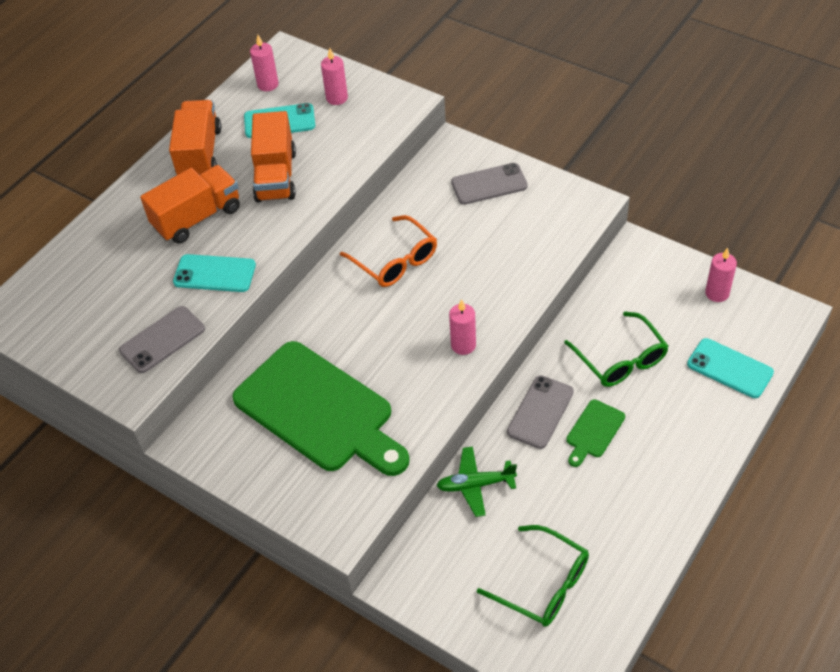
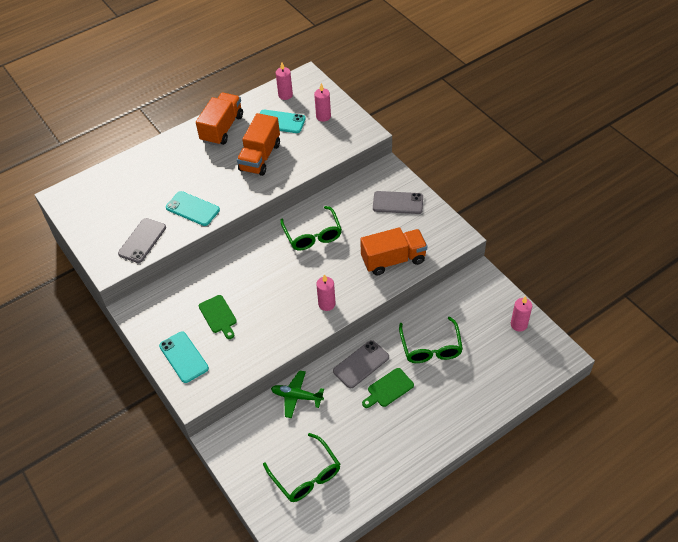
camera: 20 degrees right, 0 degrees up
(162, 340) = (142, 240): grey phone -> grey phone turned 45 degrees counterclockwise
(197, 218) = (200, 170): orange truck -> orange truck (393, 260)
(319, 410) = (218, 316): green cutting board -> green cutting board, size x0.42
(395, 261) = (312, 235): orange glasses -> green glasses
(729, 368) = (500, 378): turquoise phone -> turquoise phone (183, 357)

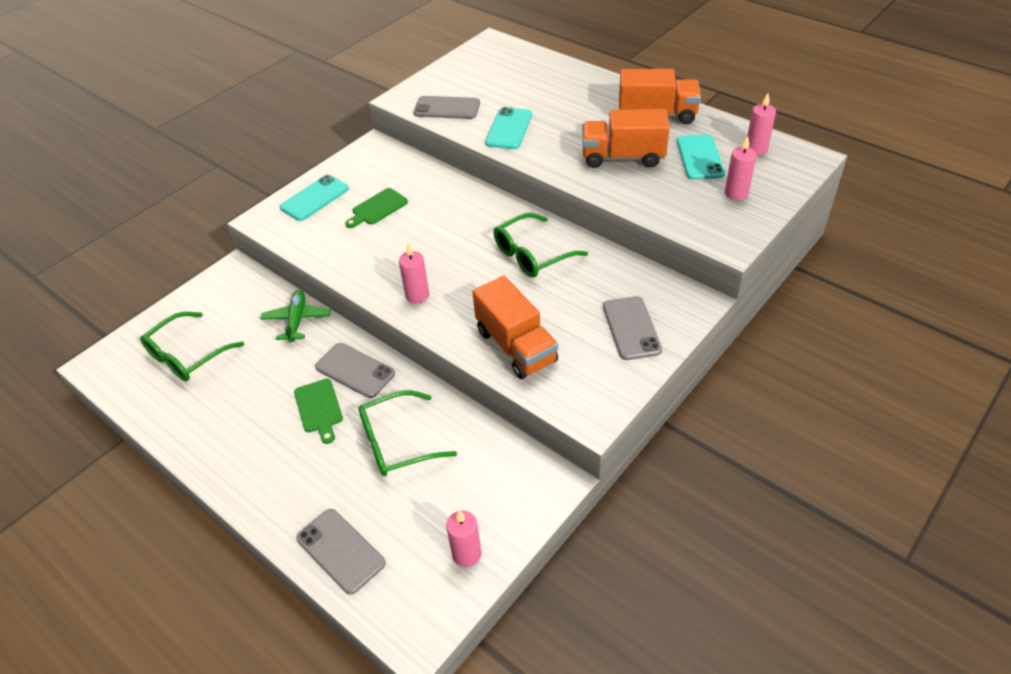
camera: 75 degrees right, 5 degrees down
(388, 389) = (319, 408): green cutting board -> green cutting board turned 150 degrees counterclockwise
(503, 386) = (340, 551): none -> grey phone

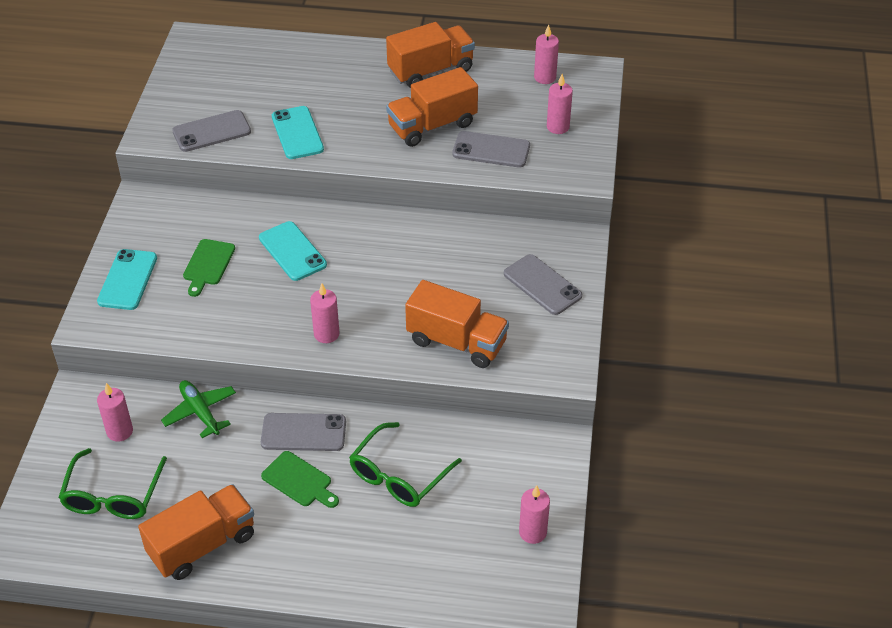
camera: 35 degrees left, 0 degrees up
(209, 425) = (202, 545): none -> orange truck
(233, 310) = (119, 431): none -> pink candle
(340, 551) = (426, 583): grey phone -> grey phone (491, 150)
(532, 254) = (403, 253): green glasses -> none
(700, 157) = (502, 102): turquoise phone -> turquoise phone (292, 251)

